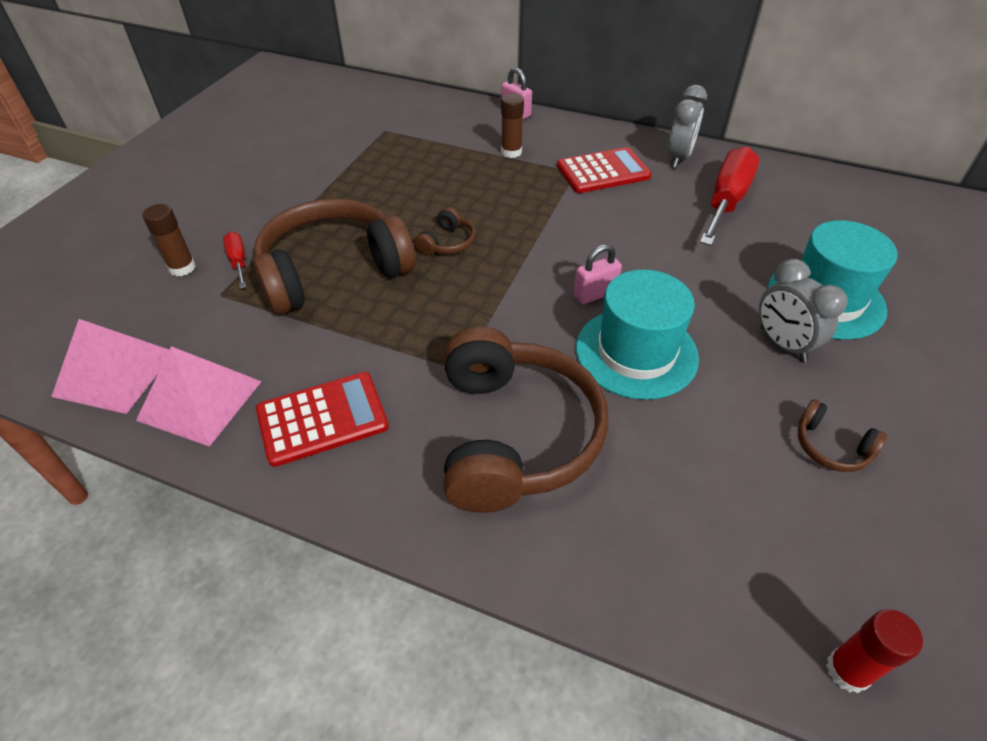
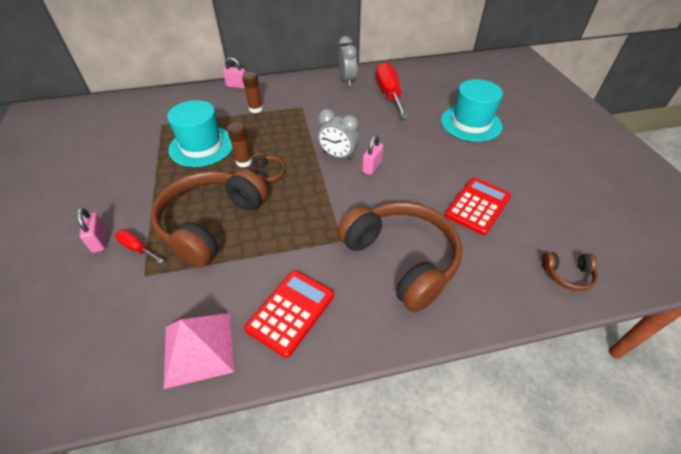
camera: 35 degrees left, 0 degrees up
(114, 373) = (113, 369): pink pyramid -> none
(182, 268) = (96, 272): brown glue stick -> brown glue stick (244, 162)
(213, 236) = (100, 241): none -> pink padlock
(603, 171) = (316, 101): red calculator -> red calculator (478, 206)
(636, 352) = (418, 187): turquoise hat -> turquoise hat (202, 146)
(782, 344) = (473, 152): grey clock -> grey clock (338, 156)
(831, 446) = (531, 188): brown headphones -> brown headphones (567, 274)
(847, 671) = (619, 278): red glue stick -> none

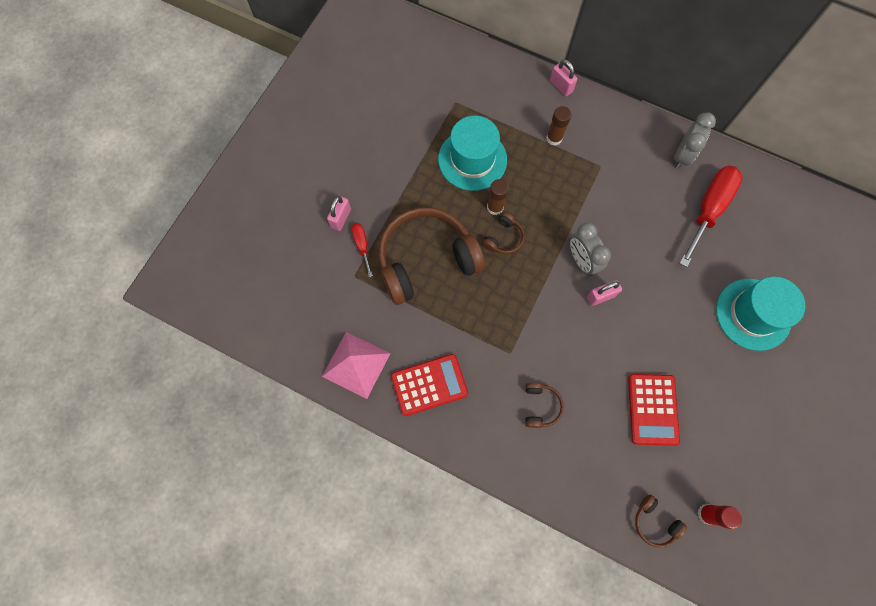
camera: 40 degrees right, 25 degrees up
(401, 259) = (540, 406): brown headphones -> brown headphones, size x0.42
(478, 206) = (652, 409): red calculator -> red calculator turned 105 degrees clockwise
(587, 241) = (707, 514): none -> red glue stick

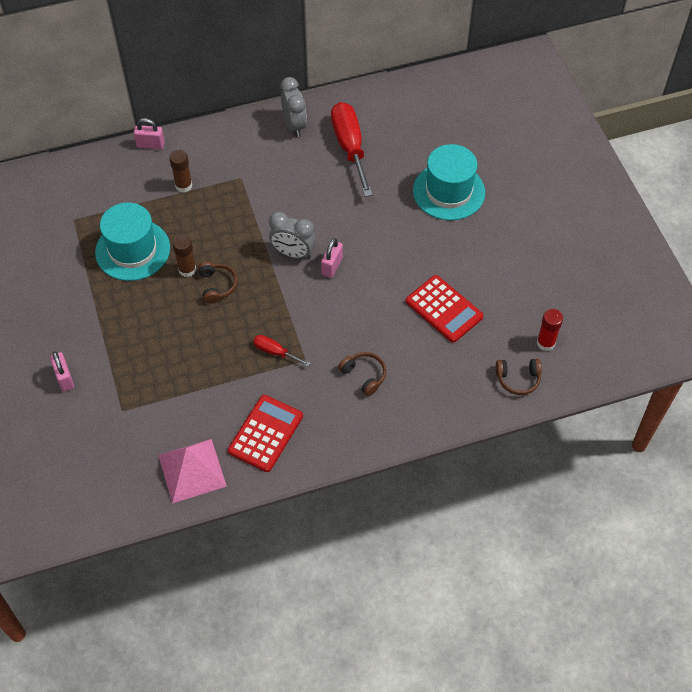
camera: 45 degrees left, 15 degrees down
(362, 245) = (105, 383): red screwdriver -> red screwdriver (275, 352)
(426, 260) = (171, 350): brown headphones -> none

